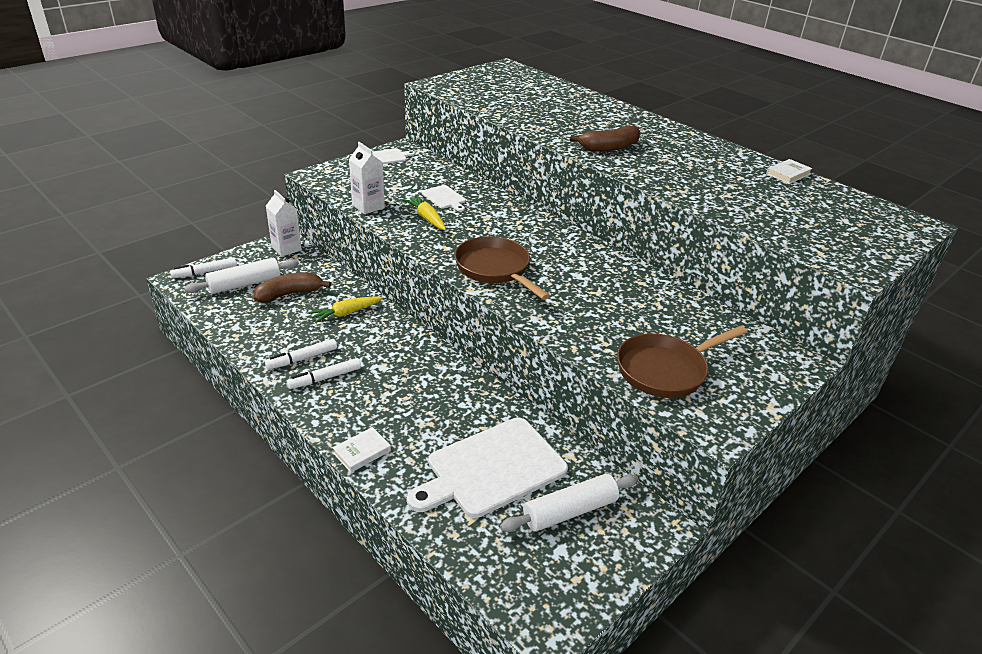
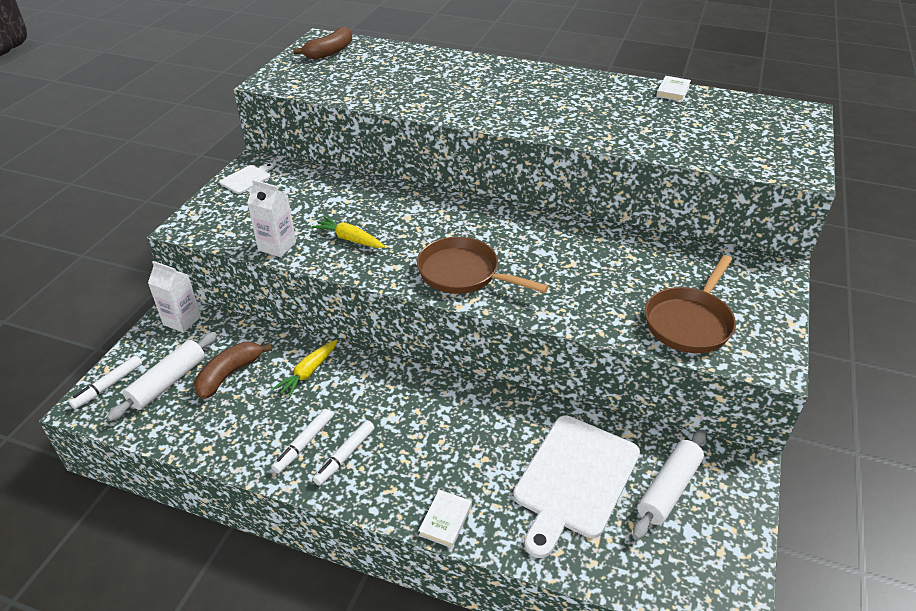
camera: 25 degrees left, 5 degrees up
(444, 198) = (348, 209): white cutting board -> none
(609, 148) = (505, 109): brown banana -> brown banana (330, 52)

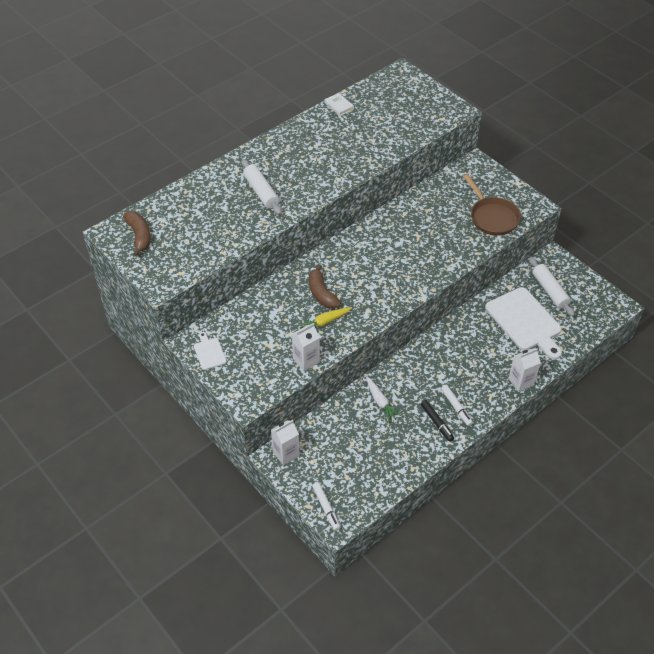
camera: 60 degrees left, 10 degrees up
(168, 382) = (343, 475): white rolling pin -> white rolling pin (261, 192)
(229, 374) = (356, 441): brown banana -> brown banana (321, 293)
(304, 444) = (437, 422): white marker -> black marker
(308, 372) = (380, 402): yellow carrot -> white carrot
(445, 520) = (521, 382): white book -> white carton
(463, 273) = (395, 284): brown pan -> none

